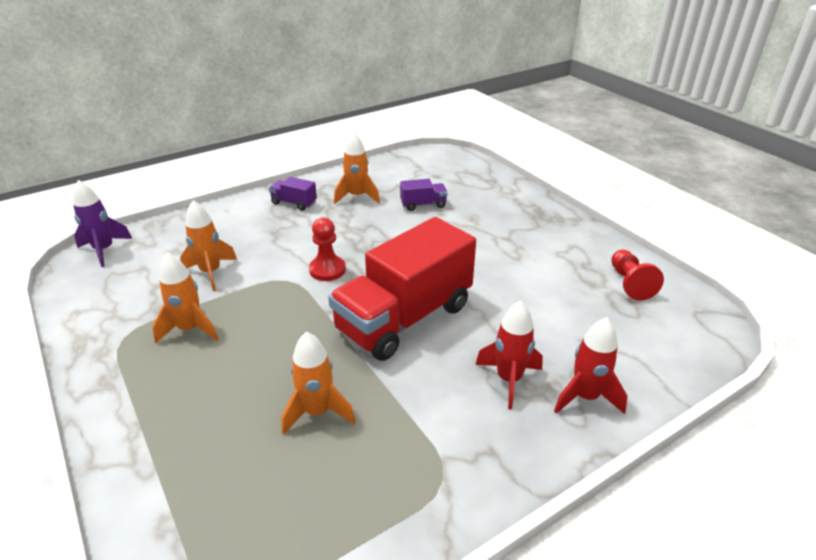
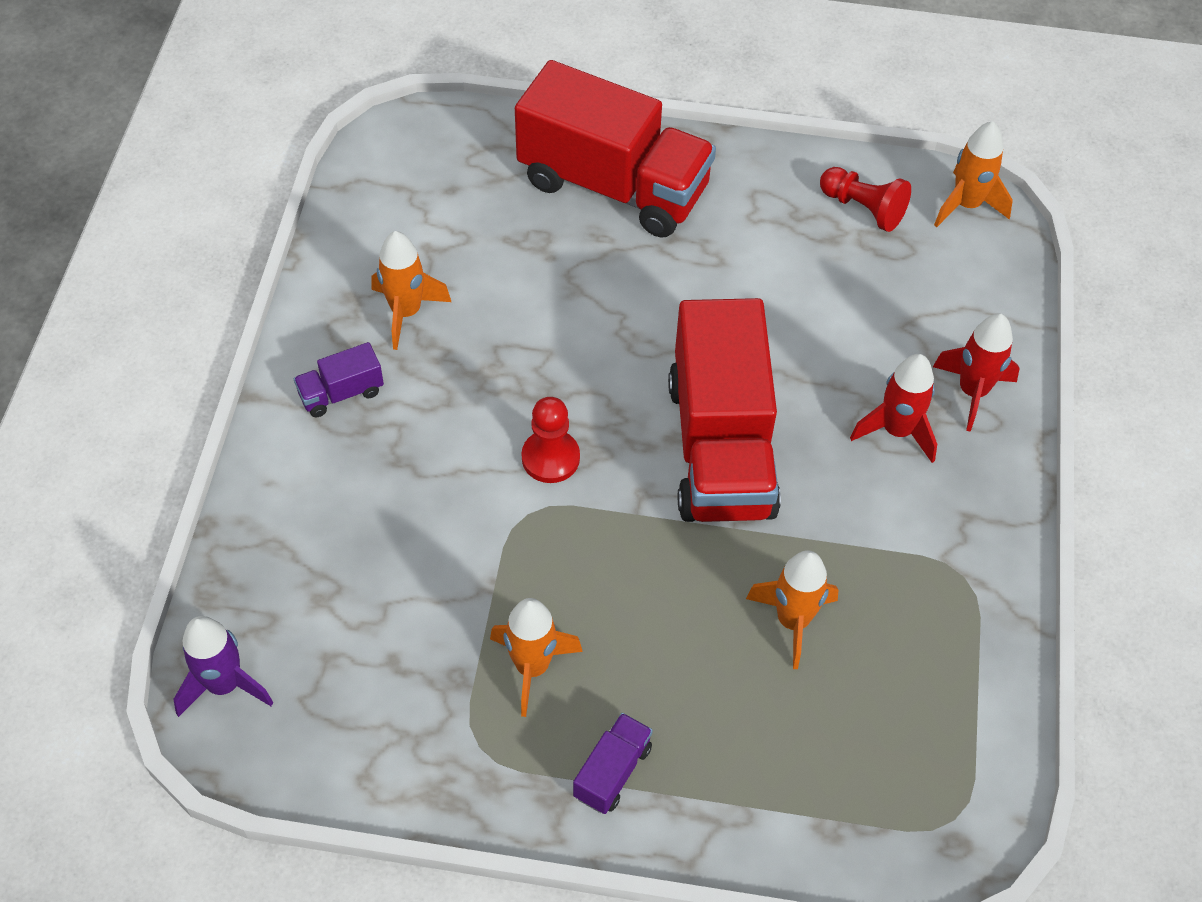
camera: 50 degrees left, 20 degrees up
(211, 272) = (424, 584): orange rocket -> orange rocket (966, 205)
(423, 205) = (509, 259): purple truck -> purple truck (612, 772)
(506, 208) = (613, 185): none -> red truck

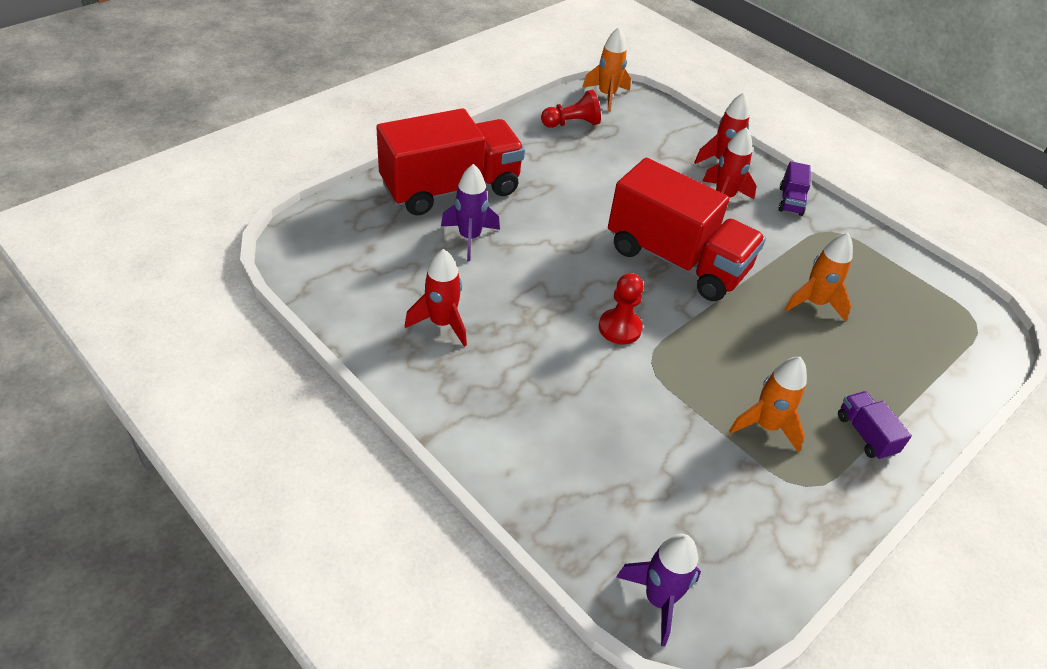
camera: 55 degrees left, 10 degrees down
(341, 393) = (472, 391): purple truck -> purple truck (790, 201)
(406, 312) = (442, 323): orange rocket -> red rocket
(553, 252) = (469, 238): none -> purple rocket

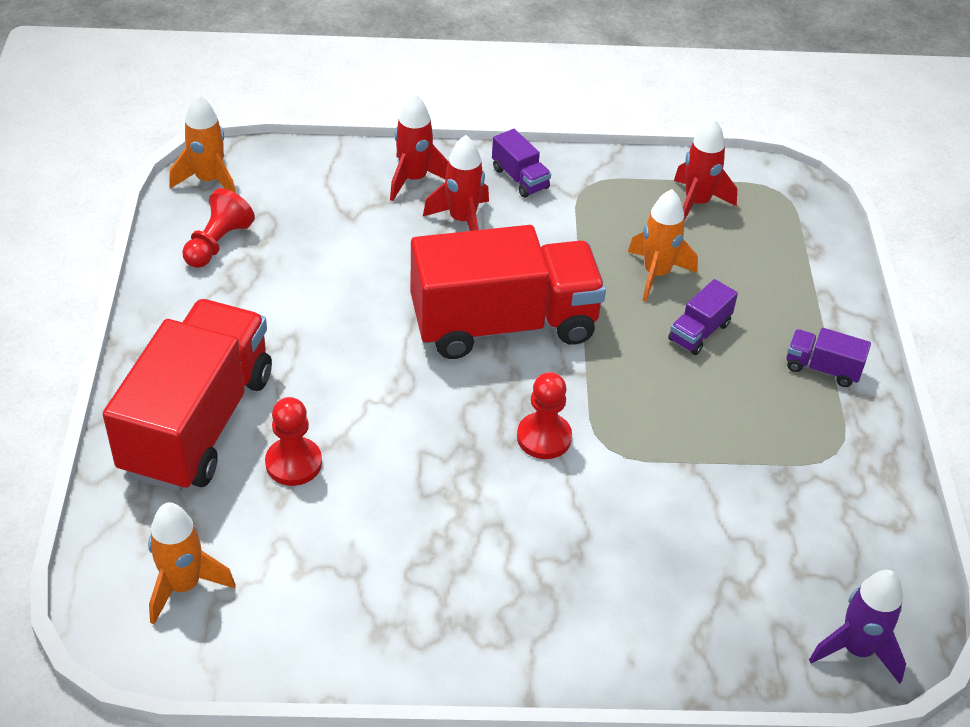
camera: 45 degrees left, 0 degrees up
(442, 323) = (391, 577): red rocket -> red rocket (697, 203)
(469, 238) = (293, 463): purple rocket -> red pawn
(765, 426) = (754, 427): orange rocket -> orange rocket (183, 586)
(800, 351) = (699, 332): none -> purple truck

